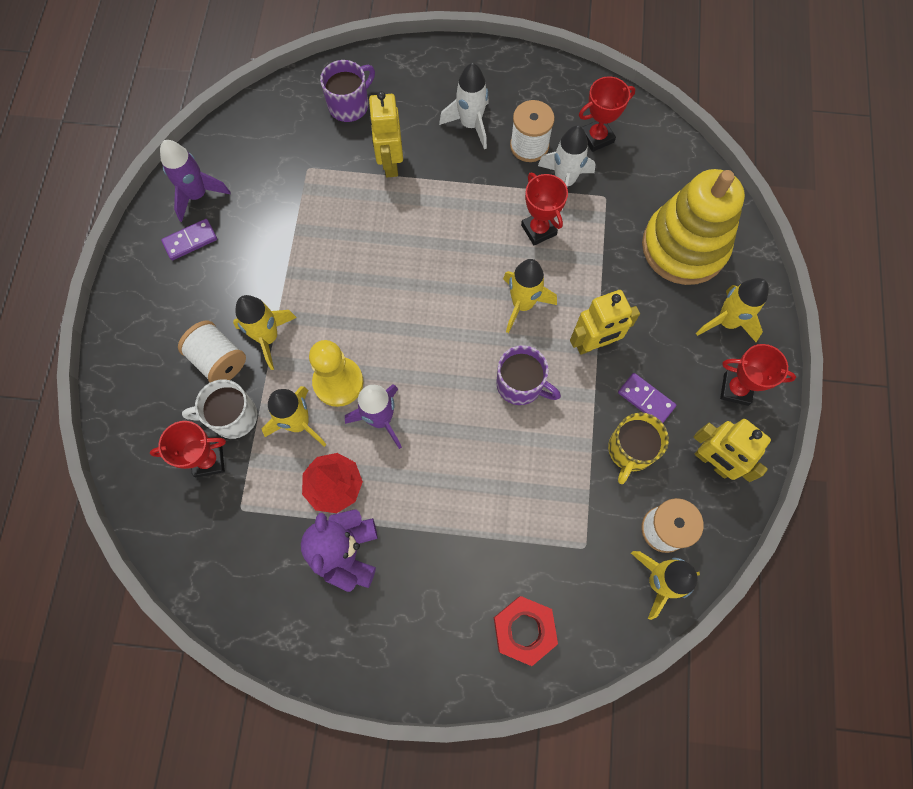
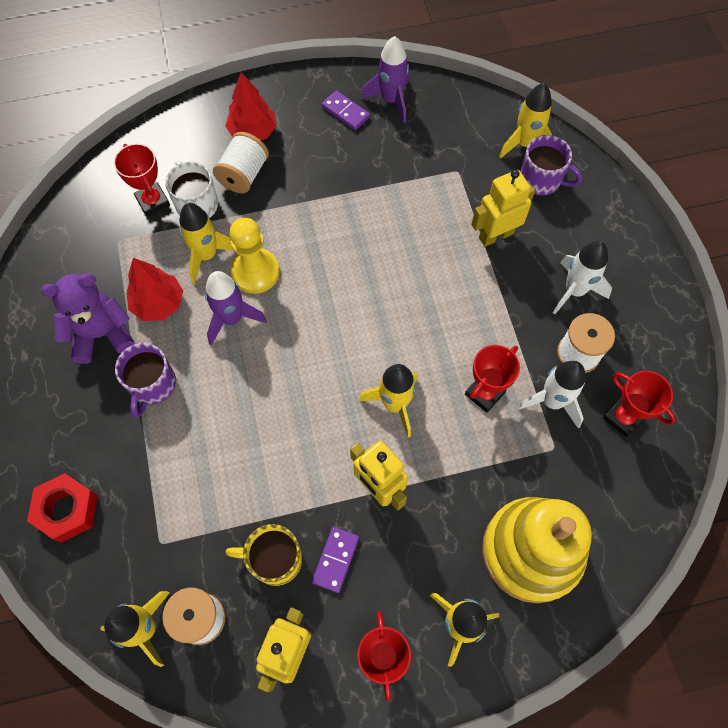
camera: 70 degrees right, 5 degrees down
(170, 335) = (253, 132): none -> red tree
(268, 337) = (278, 203): yellow rocket -> yellow rocket (525, 144)
(520, 384) = (308, 430): purple mug -> purple mug (152, 385)

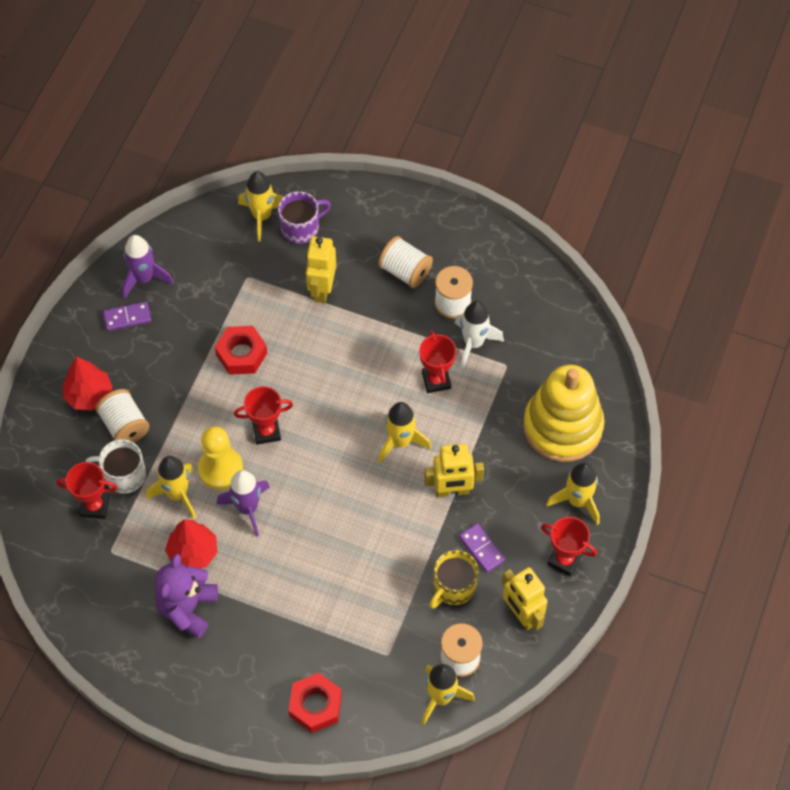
camera: 55 degrees left, 5 degrees down
(152, 385) = (260, 594): purple mug -> none
(379, 215) = (241, 354): none -> red nut
(574, 291) = (405, 271): white rocket -> white spool
(623, 418) = (517, 309): red trophy -> red trophy (266, 431)

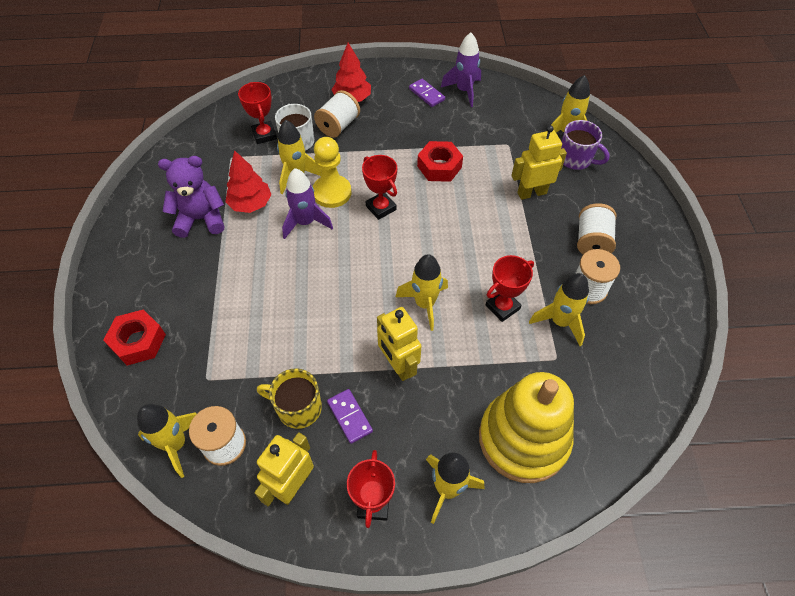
camera: 65 degrees right, 5 degrees down
(473, 343) = (560, 322): white rocket -> yellow rocket
(482, 549) = (350, 417): purple domino -> purple domino turned 60 degrees counterclockwise

